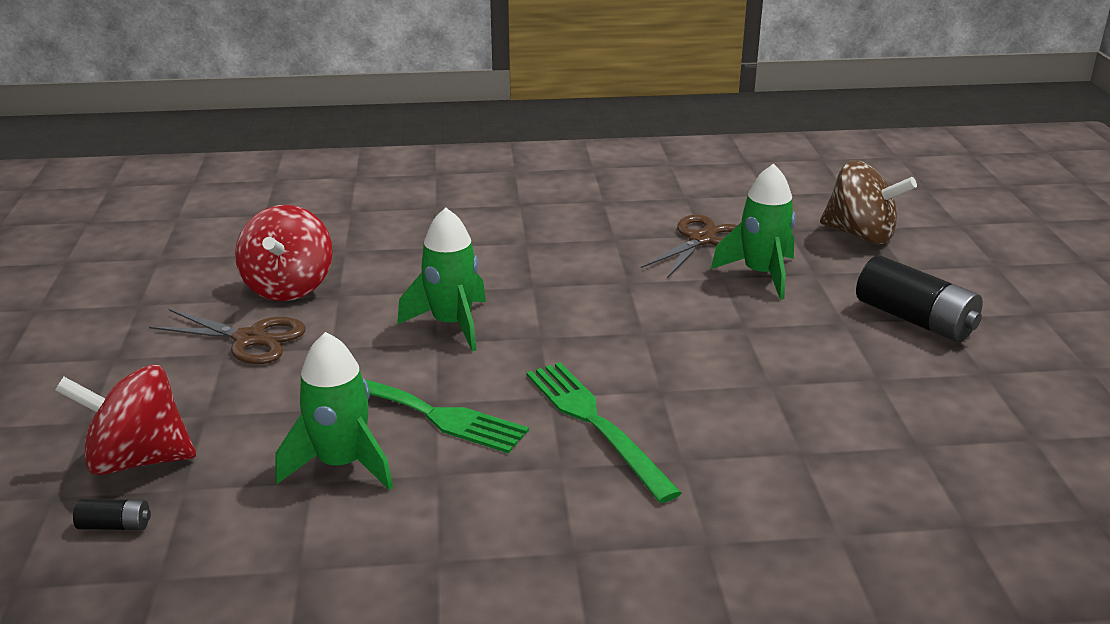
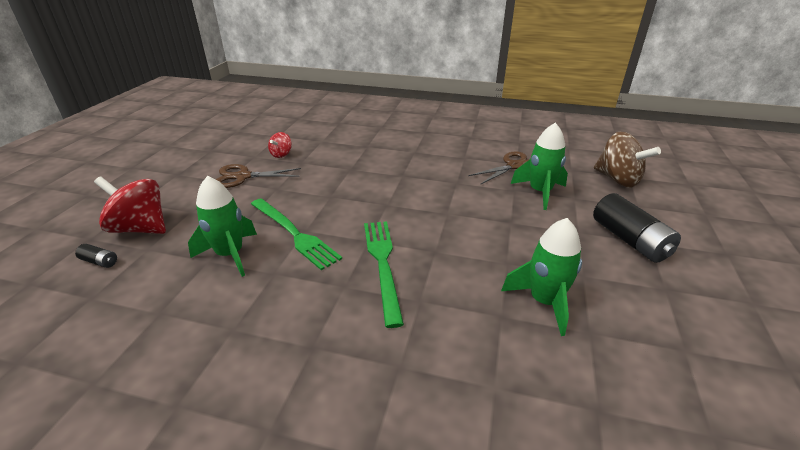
camera: 20 degrees right, 5 degrees up
(250, 339) = (243, 177): brown scissors -> brown scissors turned 135 degrees clockwise
(289, 287) = (281, 154): red spinning top -> red spinning top, size x0.51
(452, 324) = (345, 188): green rocket -> green rocket (544, 302)

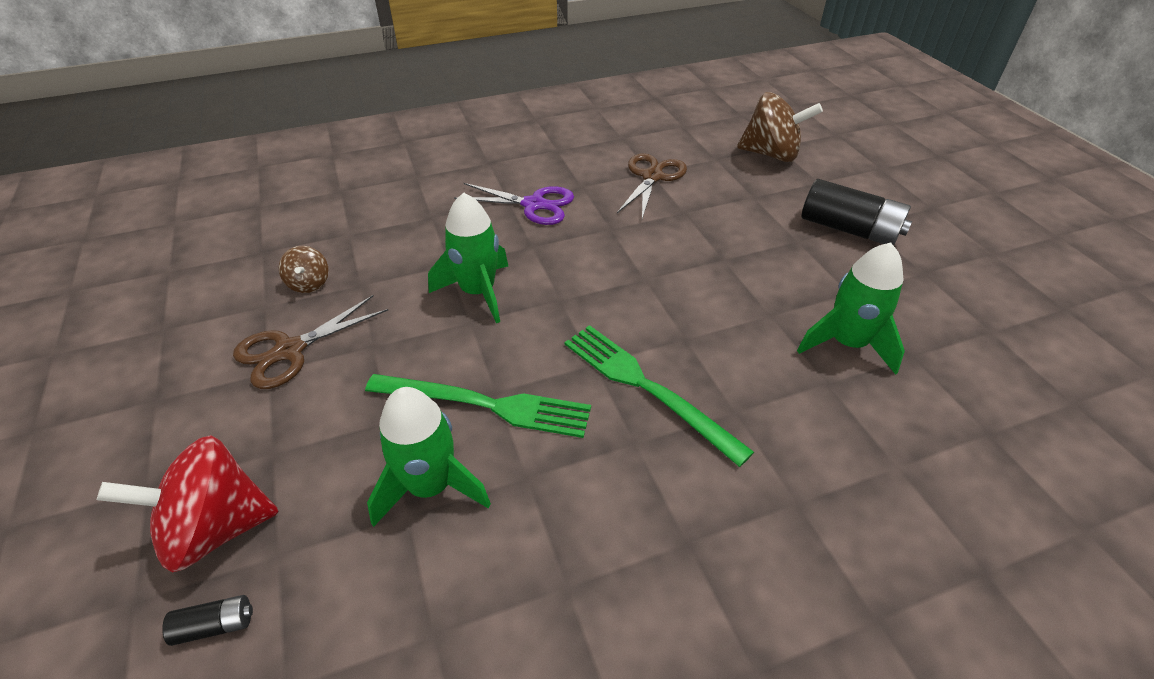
camera: 35 degrees left, 10 degrees up
(281, 154) = (309, 283): red spinning top -> brown spinning top
(426, 157) = (534, 205): none -> purple scissors
(540, 192) = (714, 204): green rocket -> green rocket (478, 292)

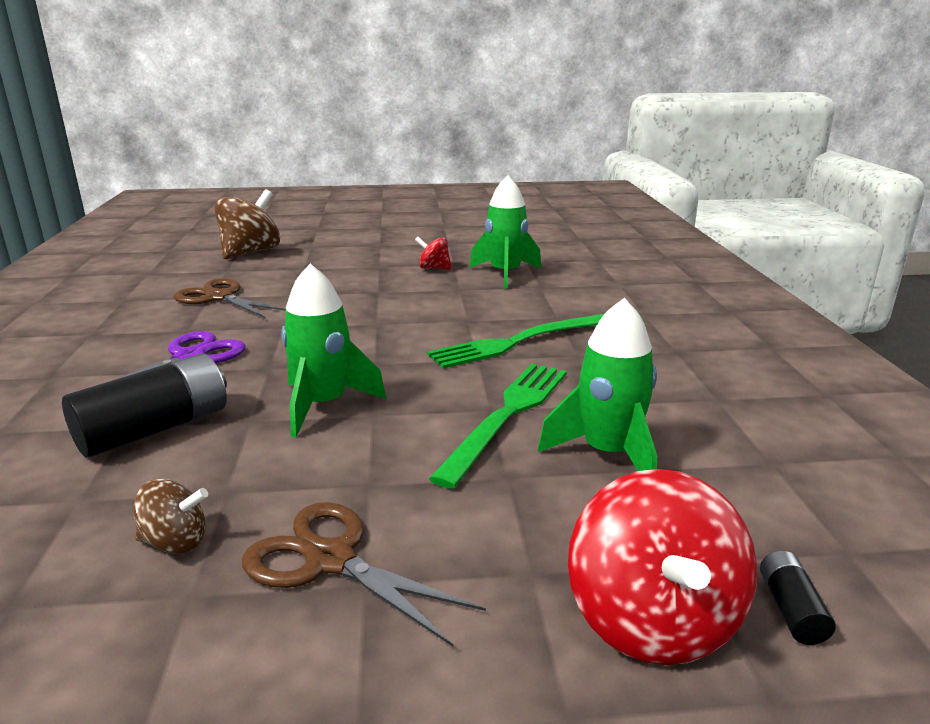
camera: 75 degrees left, 20 degrees down
(290, 351) = (330, 560): brown scissors -> brown scissors turned 150 degrees clockwise
(821, 281) = (434, 268): none -> red spinning top
(849, 229) = (382, 250): black battery -> black battery (155, 429)

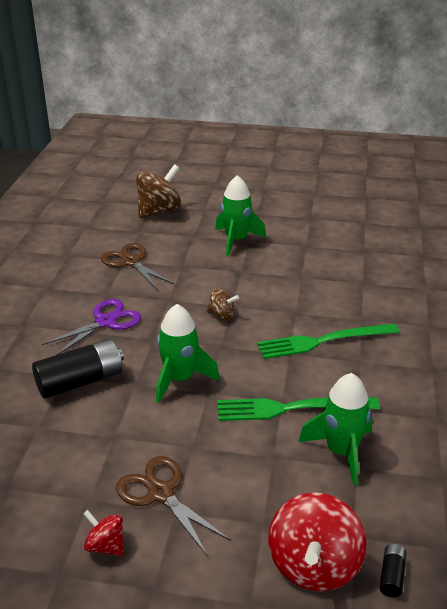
camera: 15 degrees right, 10 degrees up
(175, 542) = (85, 465): brown spinning top -> brown spinning top (222, 315)
(434, 268) = (289, 249): red spinning top -> red spinning top (105, 545)
(505, 274) = (341, 264): green rocket -> green rocket (236, 240)
(507, 415) = (291, 408): green fork -> green fork turned 135 degrees counterclockwise

